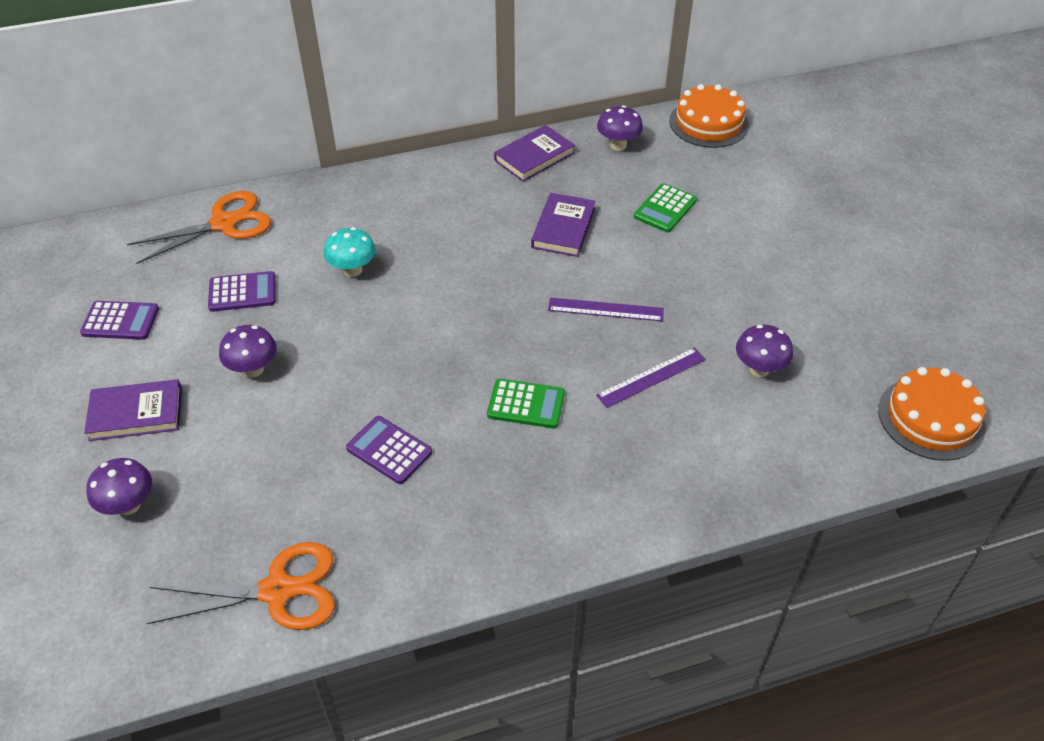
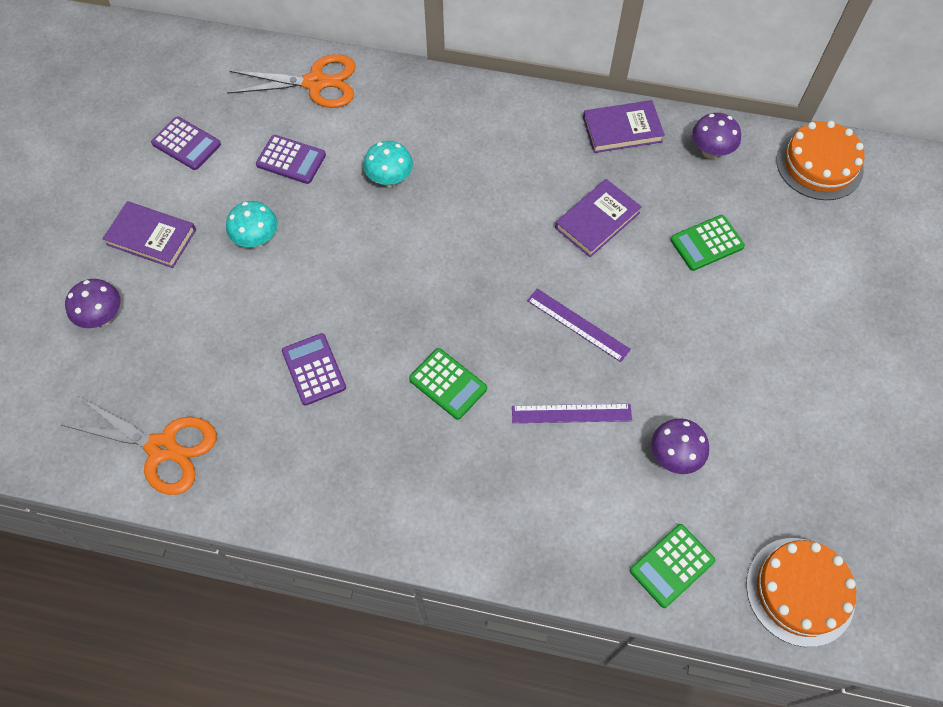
camera: 30 degrees right, 15 degrees up
(253, 369) = (257, 239): purple mushroom -> turquoise mushroom
(821, 450) = (672, 565): none -> green calculator

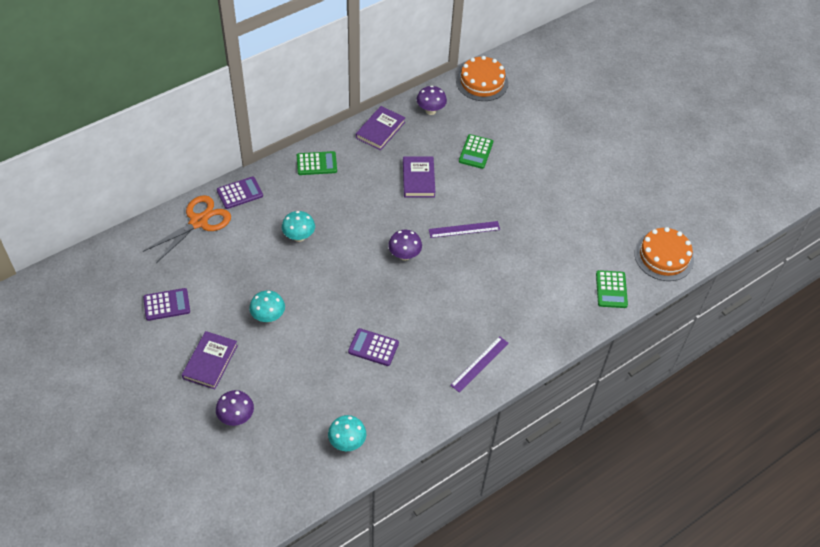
camera: 50 degrees left, 10 degrees down
(151, 237) = (210, 362): purple book -> purple book turned 45 degrees counterclockwise
(162, 448) = (347, 442): orange scissors -> turquoise mushroom
(291, 160) = (235, 267): purple calculator -> purple calculator (240, 193)
(448, 384) = (440, 301): green calculator -> green calculator (316, 164)
(571, 413) = (505, 267): purple ruler -> purple ruler (479, 364)
(674, 456) = (564, 248): purple mushroom -> purple mushroom (404, 255)

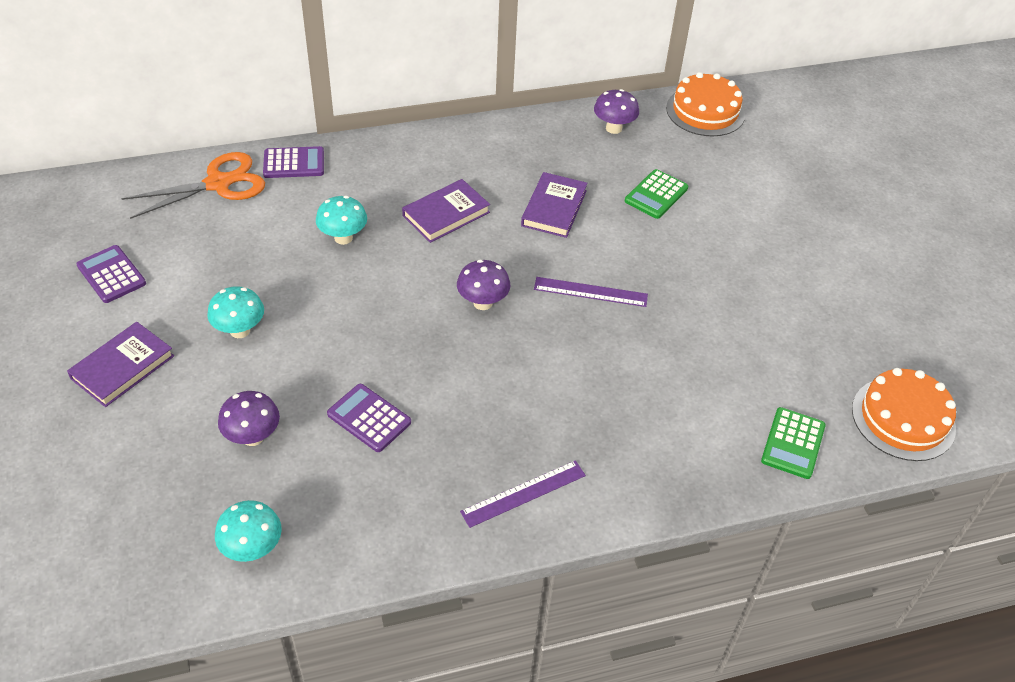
camera: 20 degrees right, 5 degrees down
(166, 305) = (111, 275): purple calculator -> purple calculator turned 135 degrees counterclockwise
(236, 417) = (111, 457): purple mushroom -> purple mushroom (253, 437)
(316, 164) = (418, 154): green calculator -> none
(380, 130) = (529, 135): purple book -> purple book (446, 214)

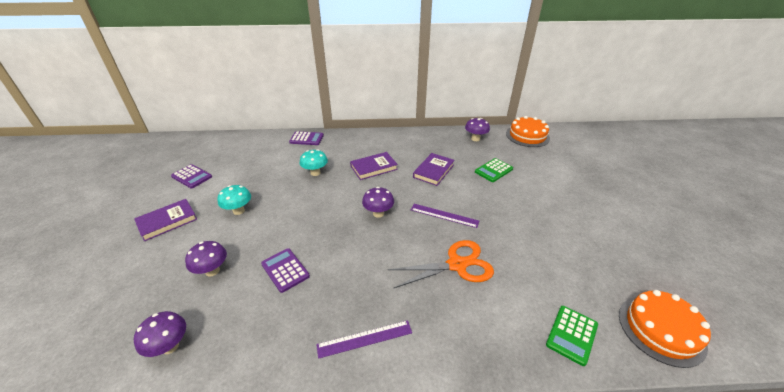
camera: 15 degrees right, 10 degrees down
(111, 275) = (192, 176): purple calculator -> purple calculator turned 150 degrees clockwise
(218, 183) = (266, 143): orange scissors -> orange scissors (457, 265)
(253, 549) = (170, 346): turquoise mushroom -> purple mushroom

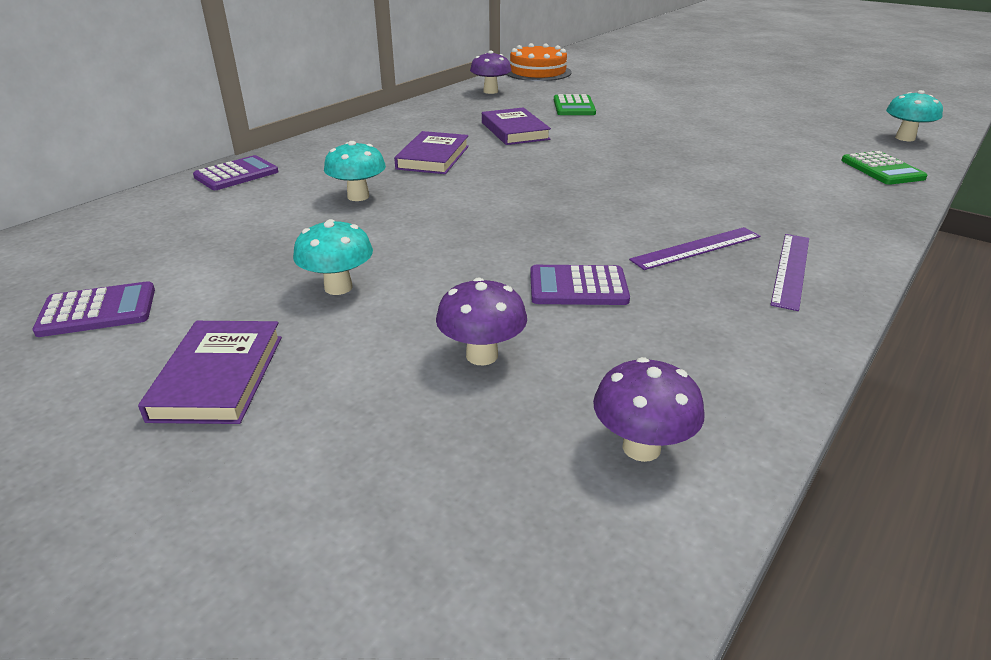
camera: 50 degrees left, 5 degrees down
(378, 213) = (548, 187): purple mushroom -> none
(444, 215) = (617, 156): purple ruler -> purple ruler (696, 248)
(457, 265) = (719, 179): orange scissors -> none
(661, 329) = (905, 138): orange cake -> turquoise mushroom

